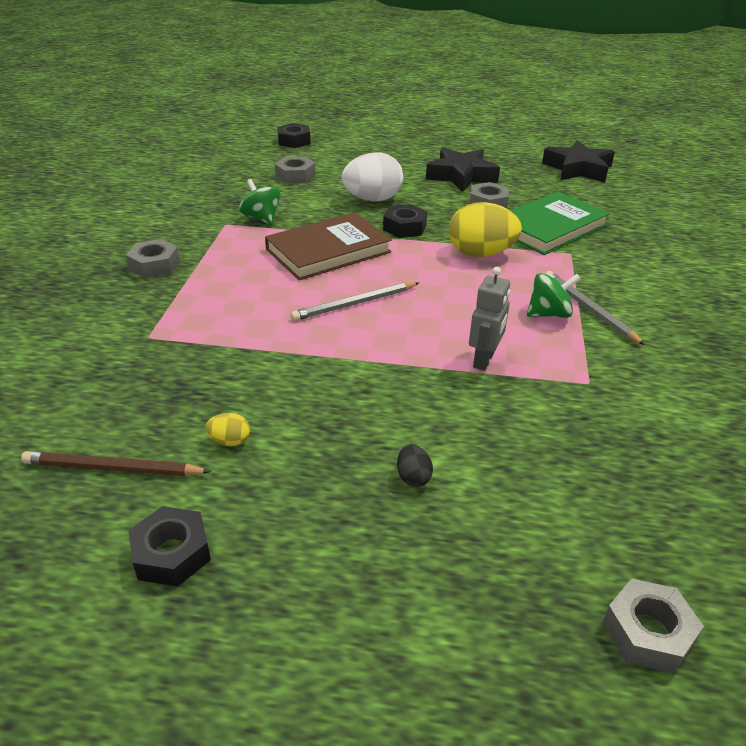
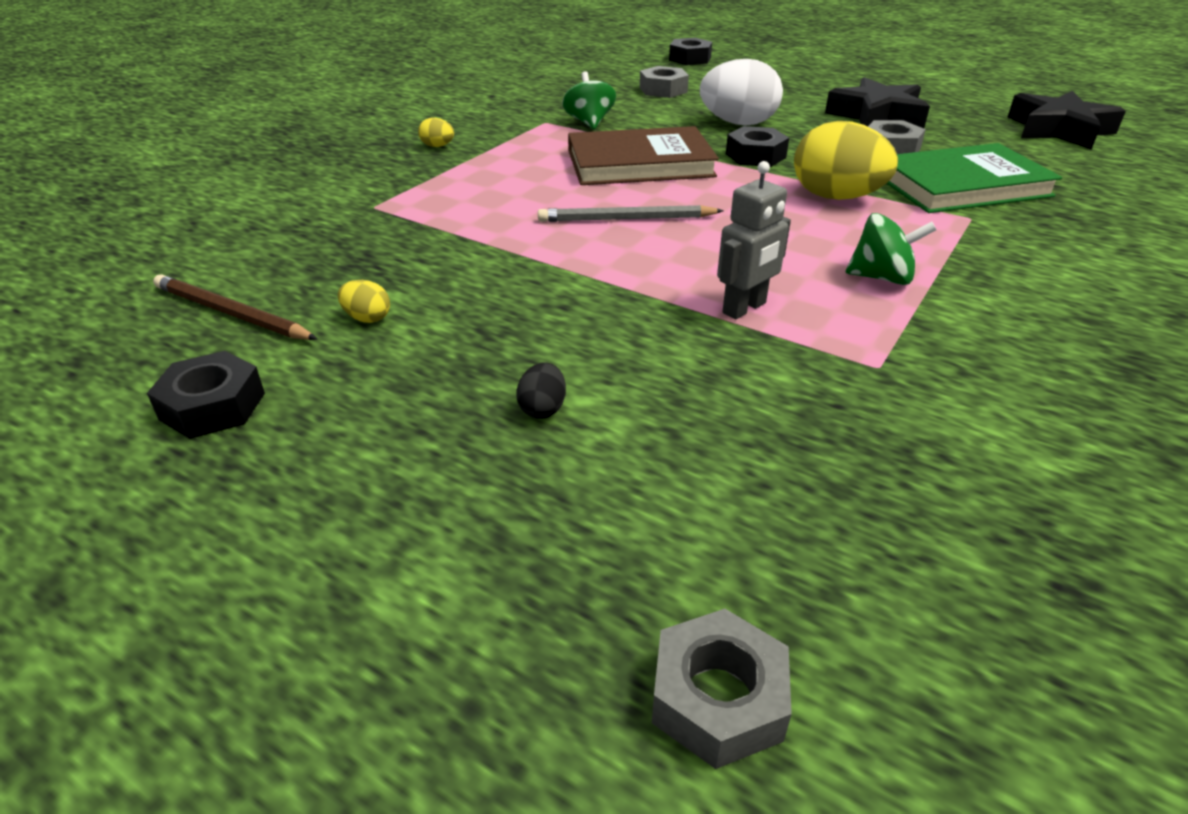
camera: 25 degrees right, 0 degrees up
(154, 265) = (437, 146): grey nut -> yellow egg
(589, 309) = (948, 284): grey pencil -> none

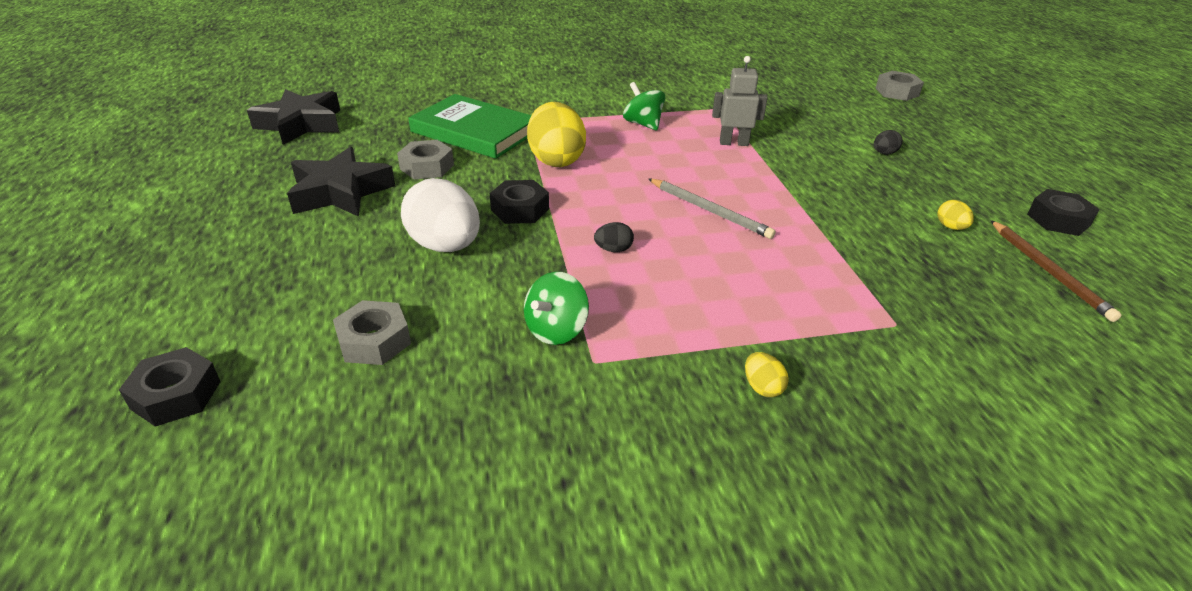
camera: 135 degrees left, 0 degrees up
(640, 163) = (613, 249): brown book -> black egg

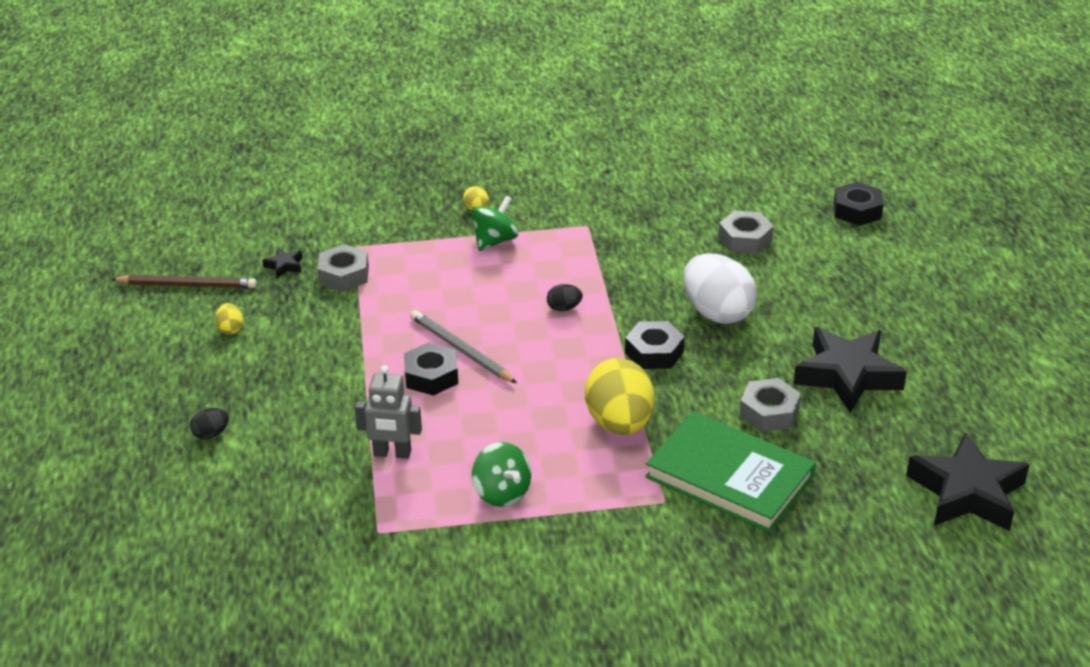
camera: 175 degrees left, 0 degrees up
(556, 330) = (614, 245): green spinning top -> green spinning top (494, 241)
(897, 92) = (73, 577): grey nut -> grey nut (344, 275)
(961, 296) = (284, 266): none -> black star
(1049, 271) = (187, 285): brown pencil -> brown pencil turned 105 degrees clockwise
(1058, 220) = (112, 337): black nut -> black nut (431, 376)

